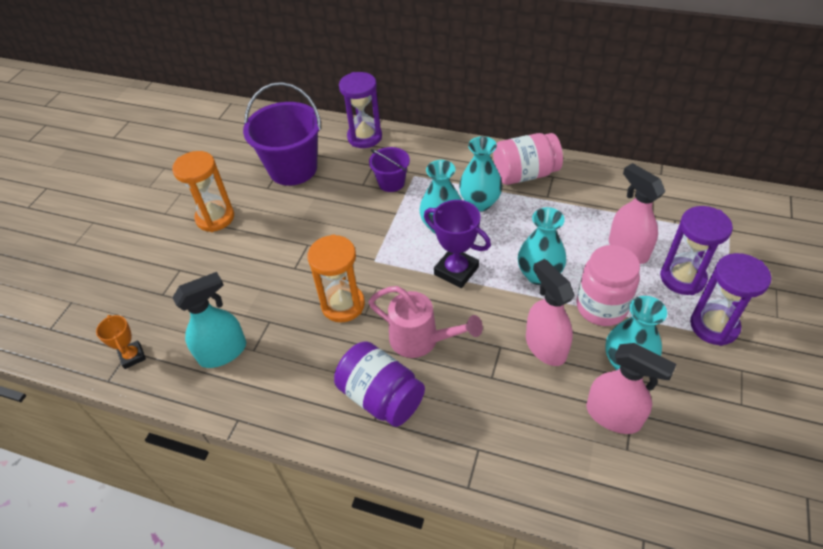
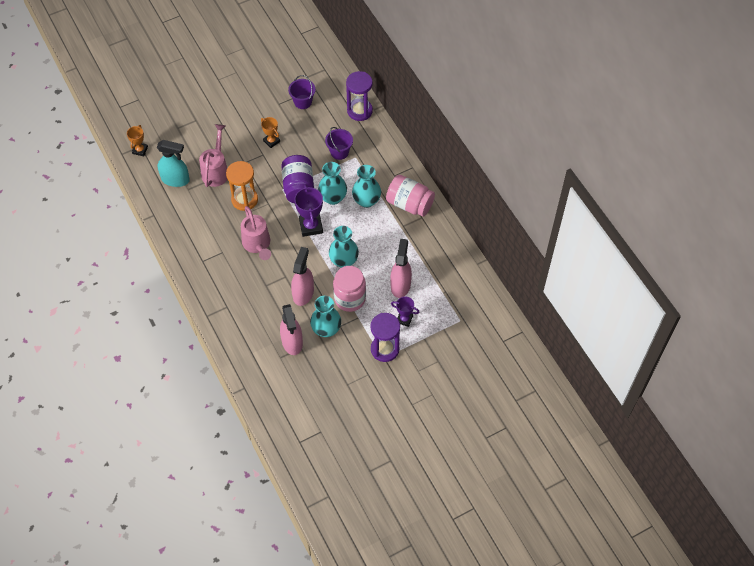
camera: 40 degrees right, 10 degrees up
(215, 218) = (238, 102): orange hourglass -> none
(268, 302) = (216, 170): none -> pink watering can
(293, 168) = (303, 102): purple bucket -> purple bucket, size x0.53
(302, 225) = (271, 141): none -> orange trophy
(381, 397) = (215, 254): purple jar -> purple jar (298, 187)
(682, 278) = (404, 319): purple hourglass -> purple trophy

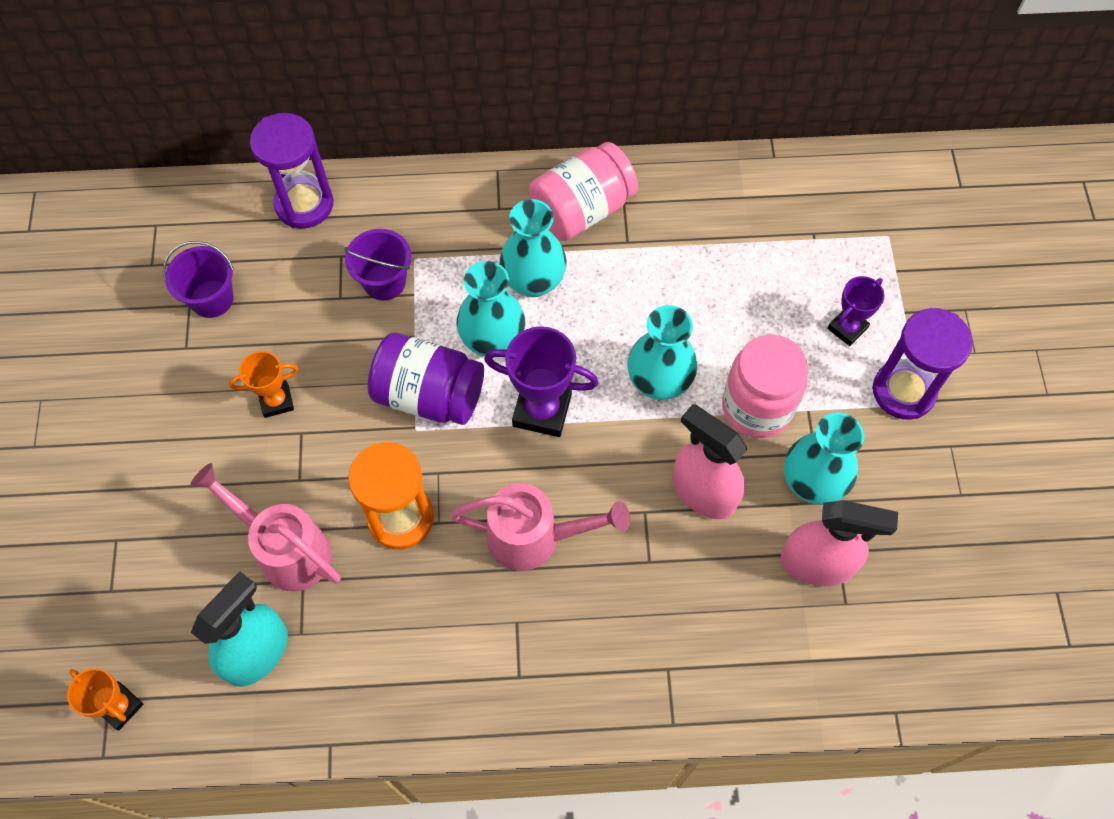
camera: 65 degrees left, 5 degrees up
(400, 285) = (764, 303): pink spray bottle -> none

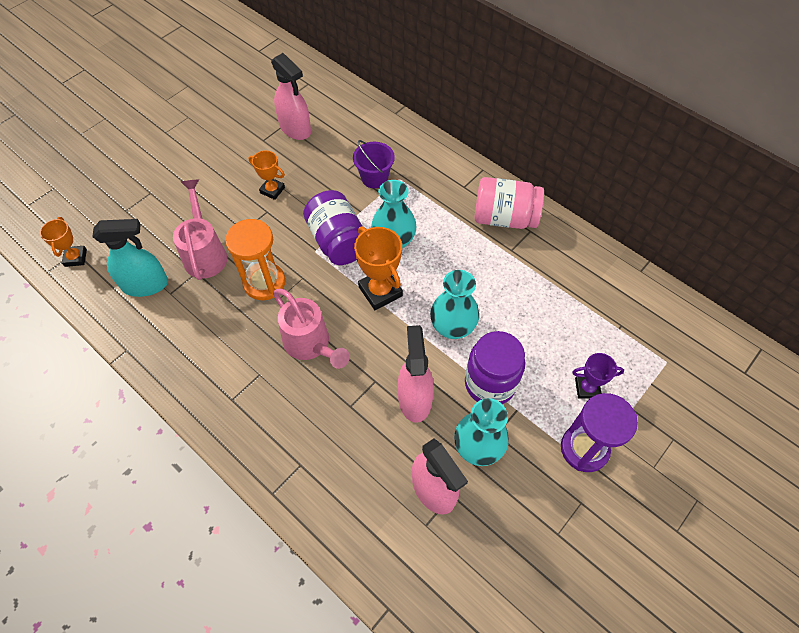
camera: 45 degrees right, 5 degrees down
(212, 299) = (295, 129): purple bucket -> pink spray bottle
(304, 204) = (377, 120): purple hourglass -> none
(533, 281) = (443, 231): turquoise vase -> none
(542, 410) = (380, 291): purple trophy -> orange trophy
(757, 407) = (490, 383): pink jar -> purple jar

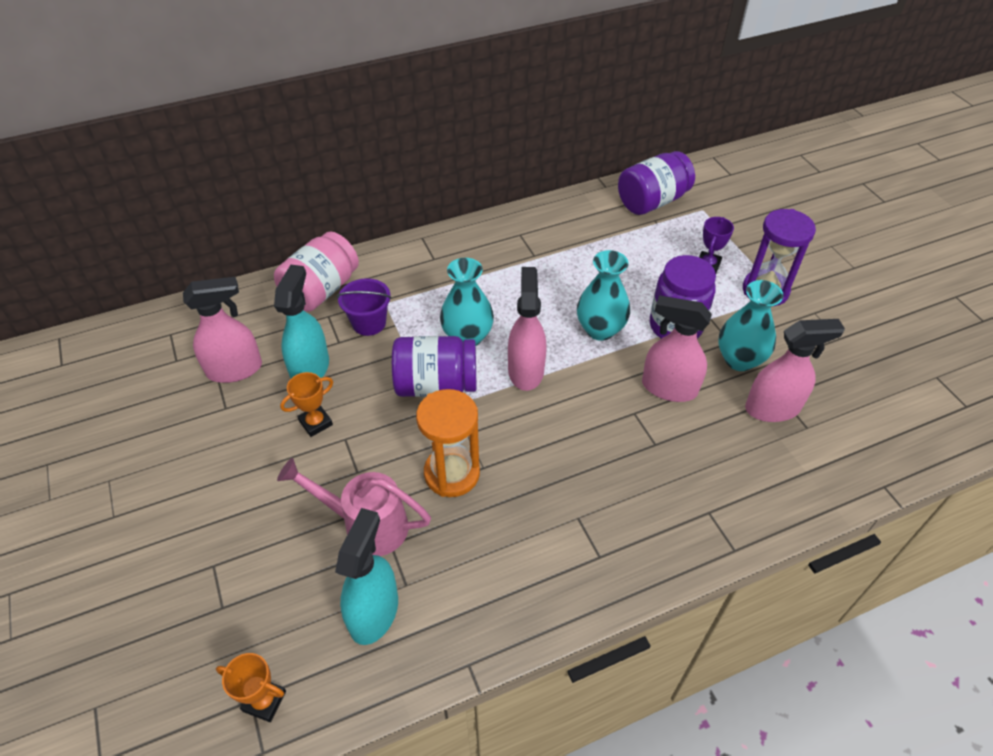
camera: 65 degrees left, 10 degrees down
(310, 344) = (562, 455): pink watering can -> none
(316, 166) = (310, 368): none -> turquoise spray bottle
(380, 291) = (526, 370): orange trophy -> pink spray bottle
(504, 218) = (493, 245): pink jar -> pink jar (321, 290)
(646, 315) = (652, 201): none -> purple jar

